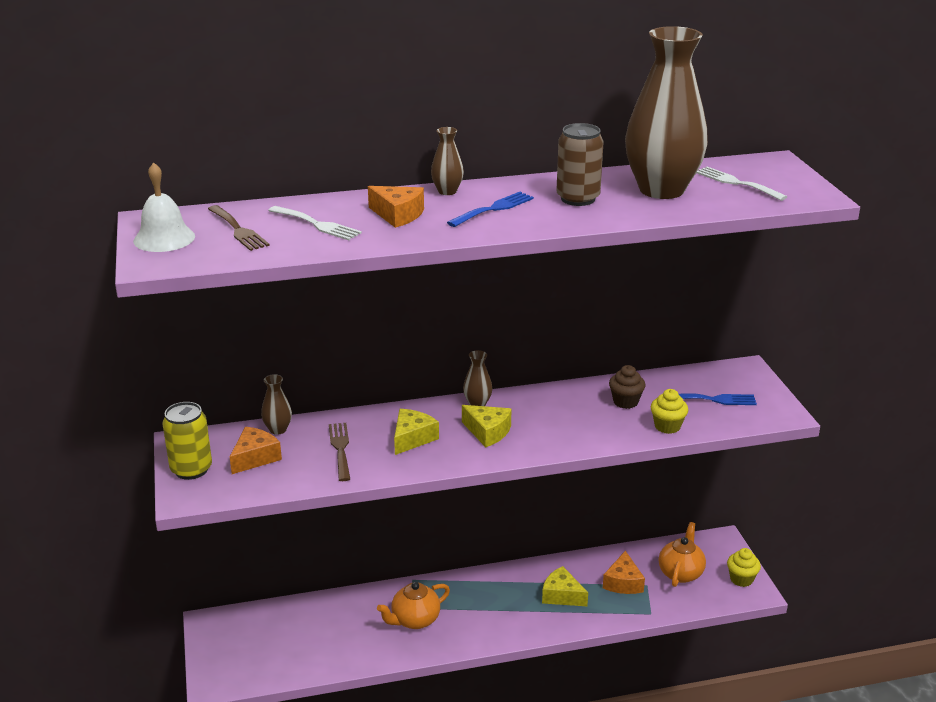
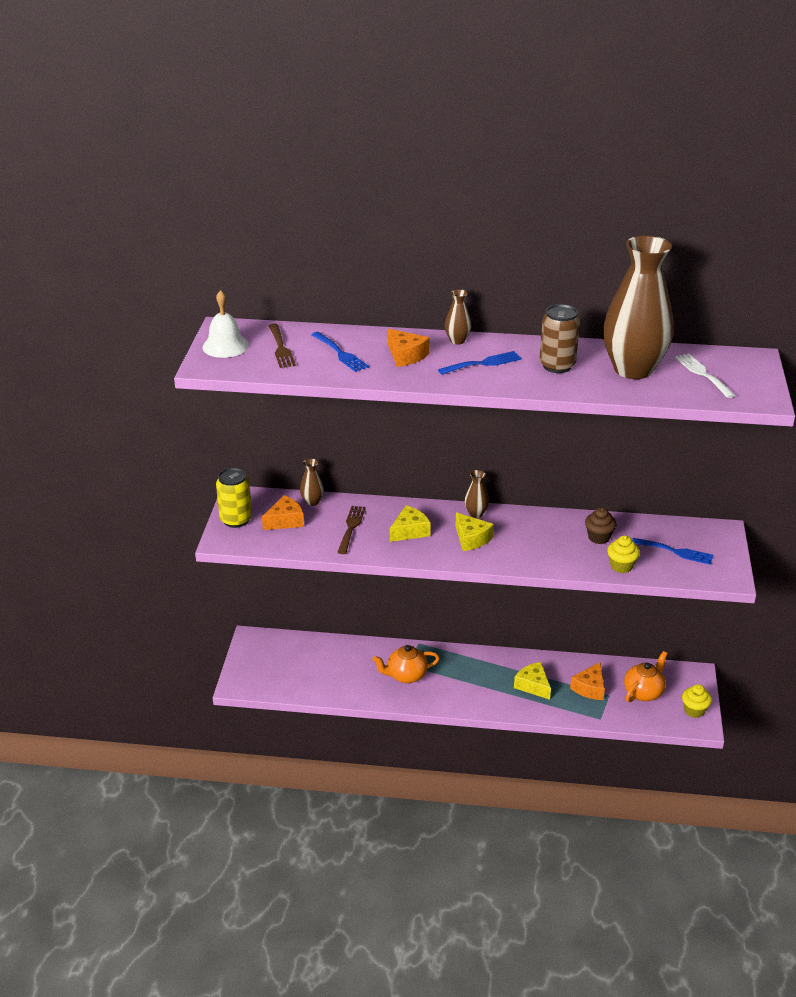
camera: 20 degrees right, 5 degrees up
(317, 224) = (340, 354): white fork -> blue fork

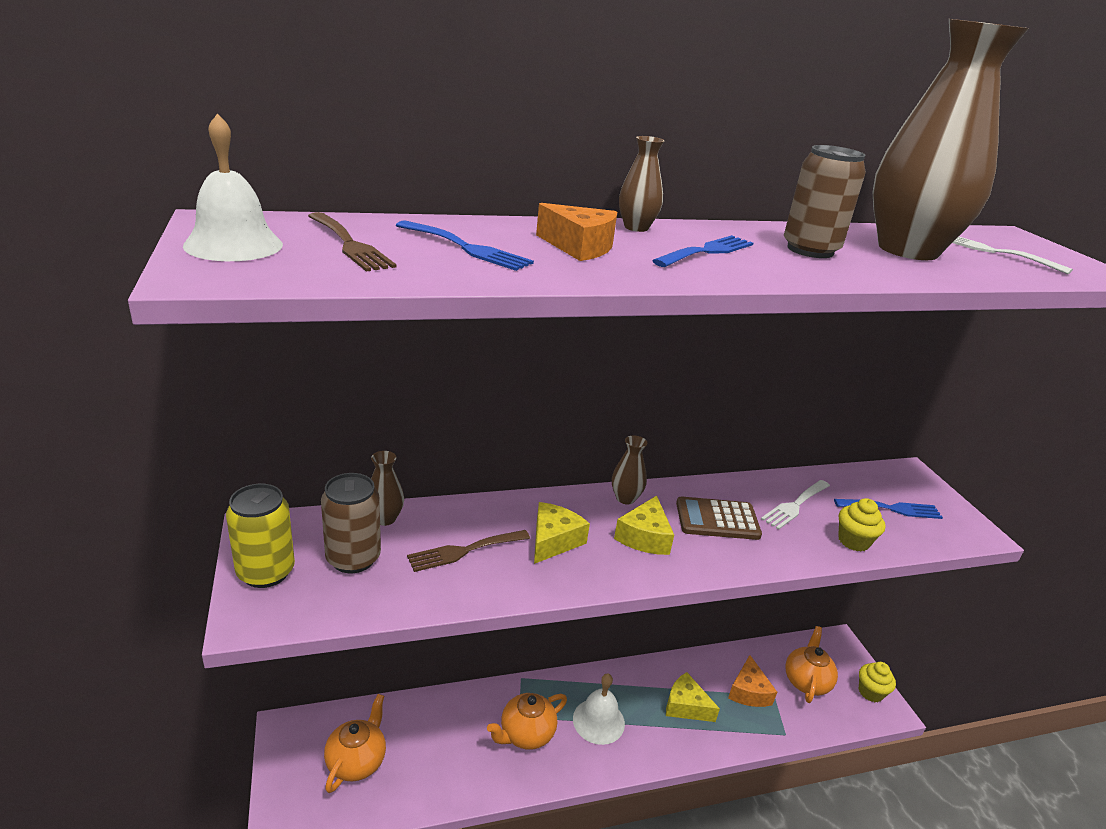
camera: 25 degrees left, 5 degrees down
(285, 521) = (353, 558): orange cheese -> brown can
(290, 665) = (357, 761): none -> orange teapot
(351, 527) = (464, 551): brown fork -> brown fork turned 105 degrees counterclockwise
(461, 679) = (598, 721): none -> white bell
(471, 539) = (644, 537): yellow cheese -> yellow cheese turned 75 degrees clockwise
(531, 537) = (717, 519): none -> brown calculator
(599, 537) = (795, 505): brown cupcake -> white fork

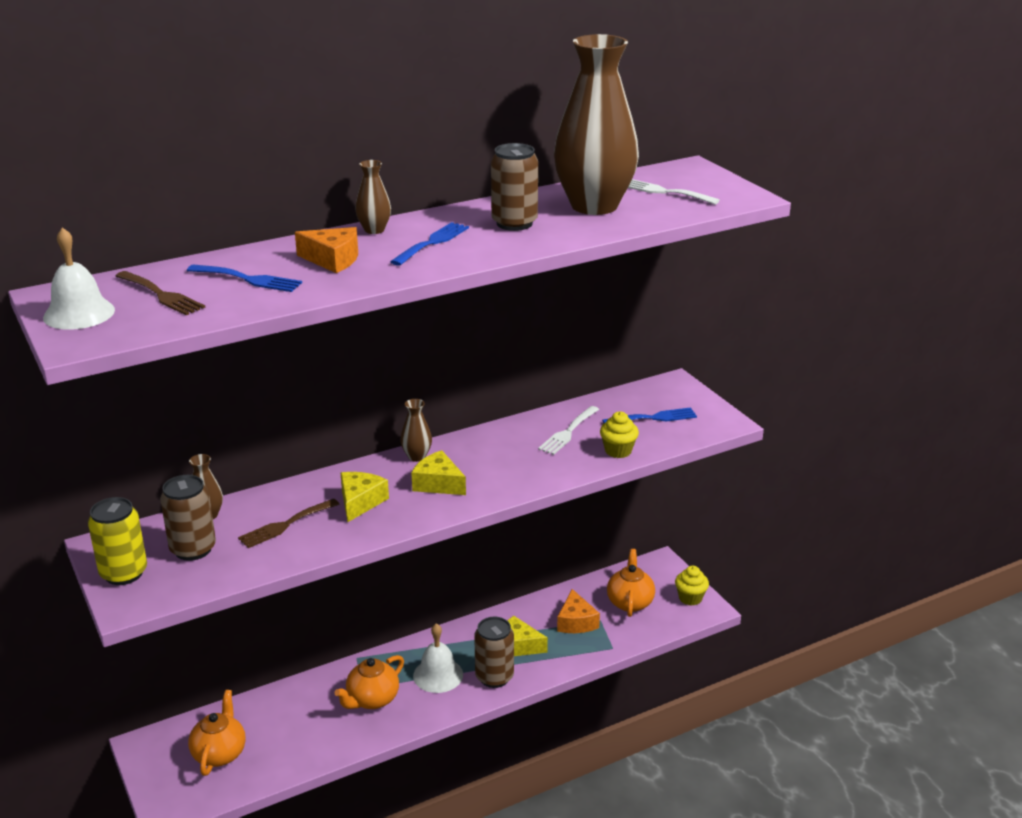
camera: 10 degrees left, 0 degrees up
(644, 537) = (438, 484): yellow cheese -> yellow cheese turned 120 degrees clockwise
(656, 739) = (494, 677): none -> brown can
(717, 519) = (500, 457): brown calculator -> none

